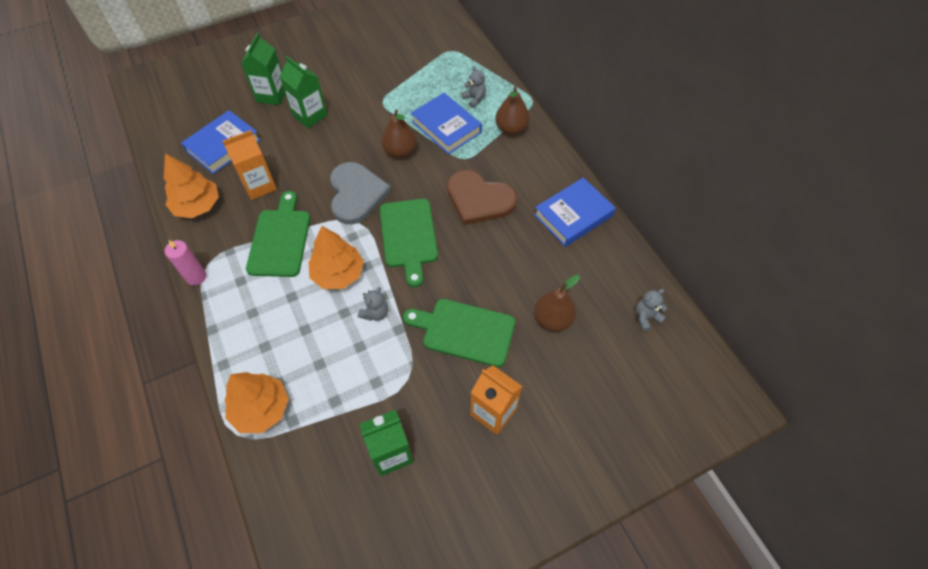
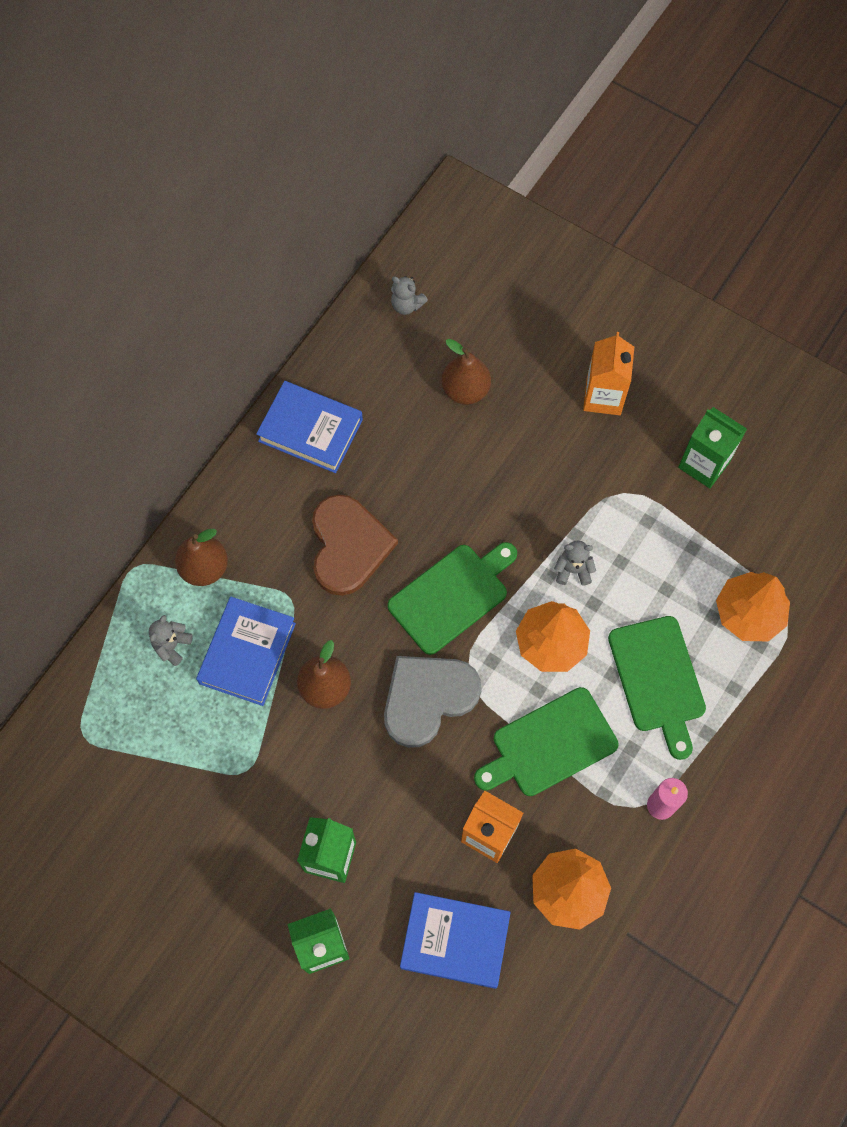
camera: 120 degrees left, 10 degrees up
(464, 331) = (535, 468): green cutting board -> green cutting board (658, 679)

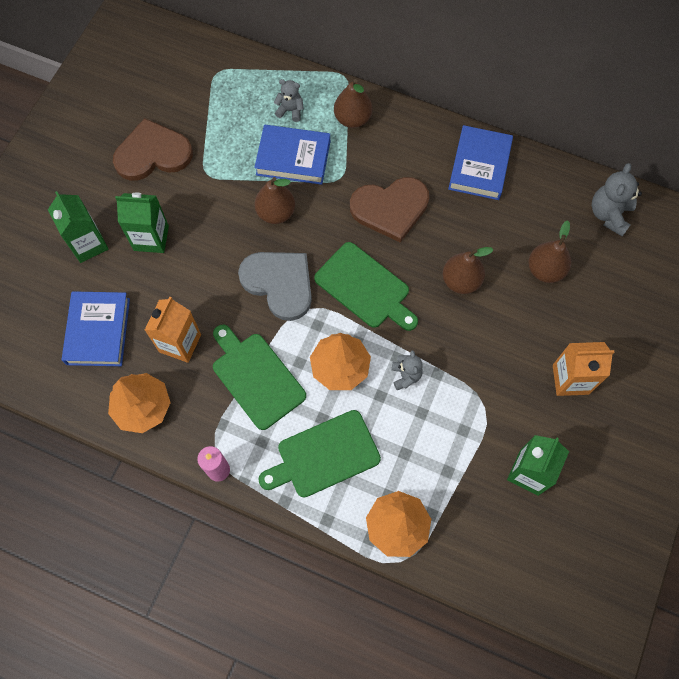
camera: 80 degrees right, 0 degrees up
(197, 841) = (153, 153): none -> brown heart
(406, 305) = (609, 214): grey teddy bear -> grey teddy bear, size x1.61
(463, 484) = (461, 281): none -> brown pear

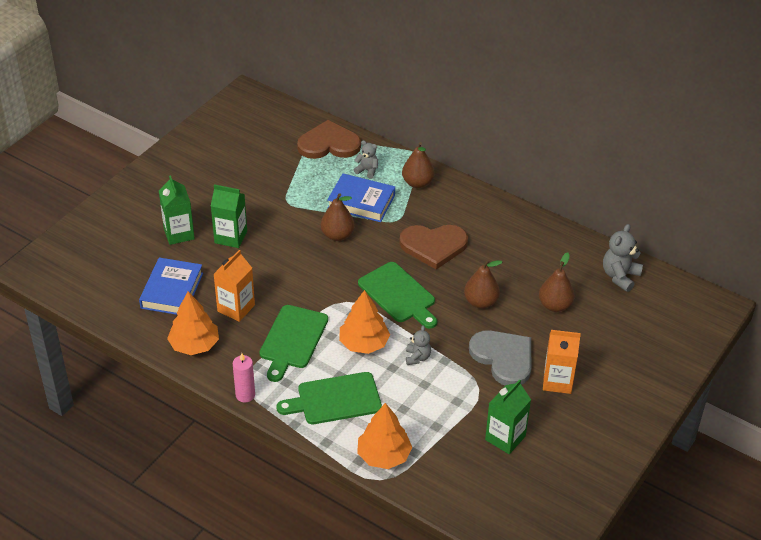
camera: 10 degrees right, 25 degrees down
(153, 153) = (246, 183): brown heart -> brown heart (329, 144)
(256, 377) = (292, 340): green cutting board -> green cutting board turned 135 degrees counterclockwise
(279, 283) = (328, 281): grey heart -> grey heart (503, 358)
(479, 166) = (516, 229): blue book -> none

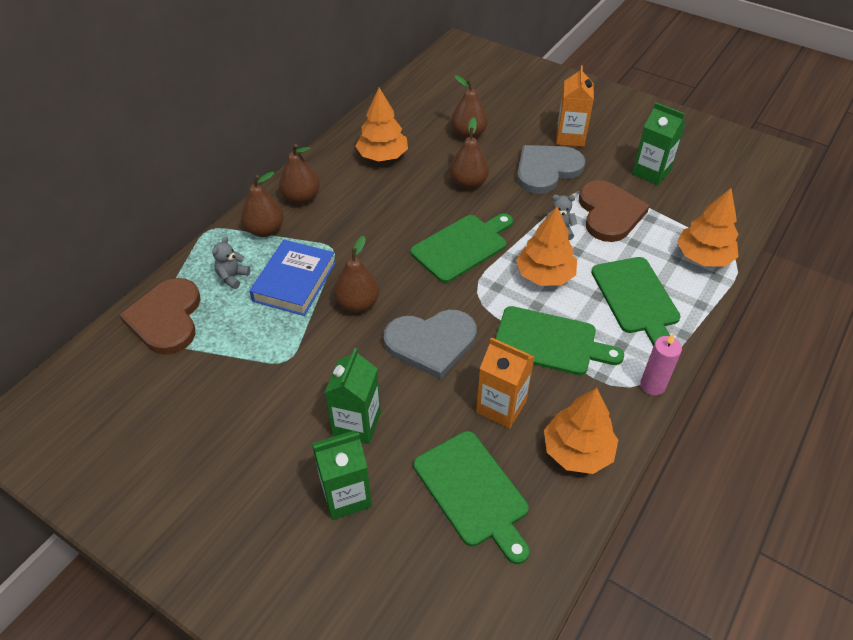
camera: 90 degrees left, 5 degrees up
(172, 290) = (473, 492): blue book -> green cutting board
(297, 274) = (431, 343): none -> grey heart
(433, 246) = (379, 217): brown heart -> brown heart (609, 213)
(456, 200) = (301, 198): none -> brown pear
(515, 247) = (382, 156): none -> orange tree
(620, 276) = (425, 93): grey teddy bear -> none

